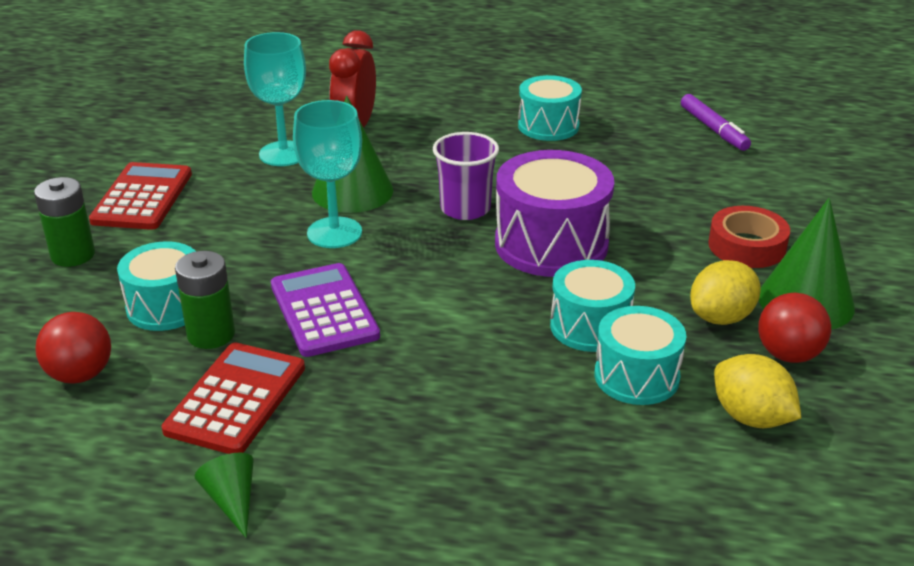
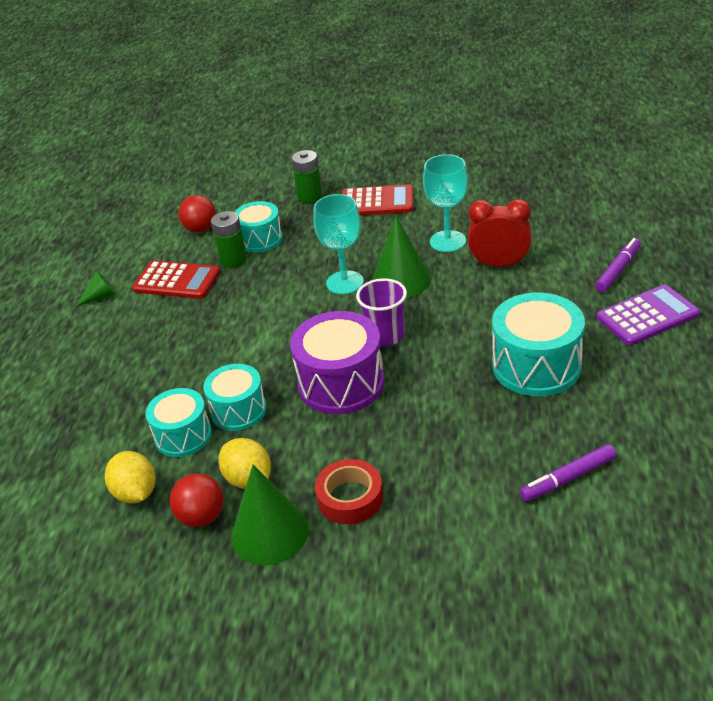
camera: 90 degrees right, 5 degrees up
(324, 311) = (256, 295): purple calculator -> purple calculator (647, 316)
(403, 69) = (618, 270): none -> purple marker
(548, 126) = (536, 366): turquoise drum -> turquoise drum, size x1.57
(751, 417) = (136, 493): yellow lemon -> yellow lemon turned 75 degrees counterclockwise

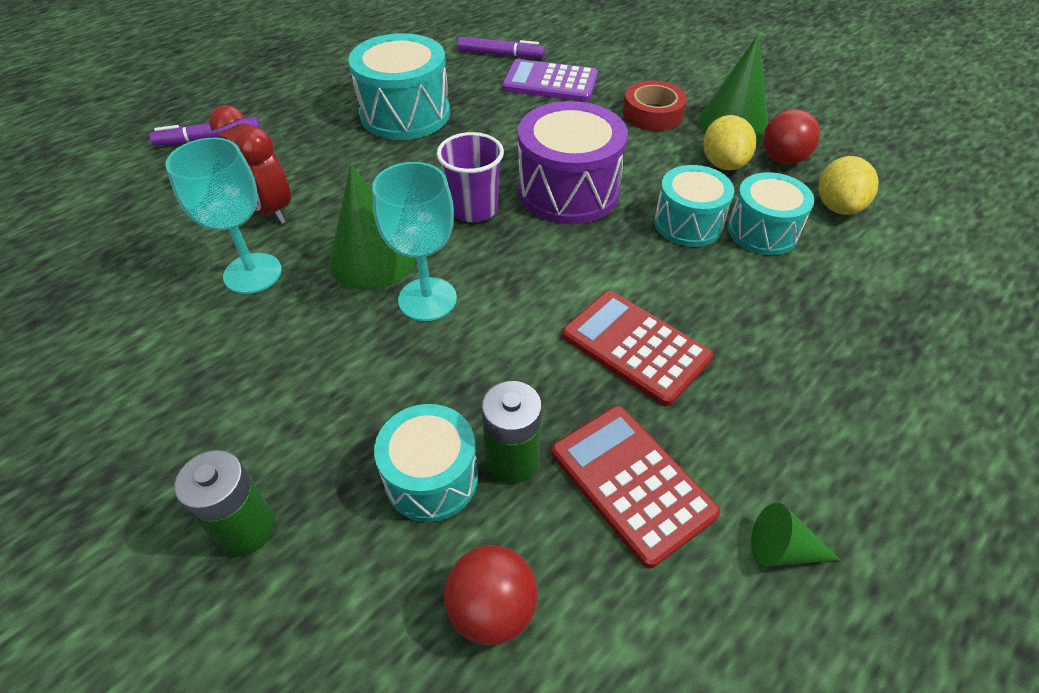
camera: 145 degrees left, 10 degrees up
(377, 202) = (199, 415): red calculator -> red calculator (635, 347)
(647, 316) = (273, 98): purple calculator -> purple calculator (550, 82)

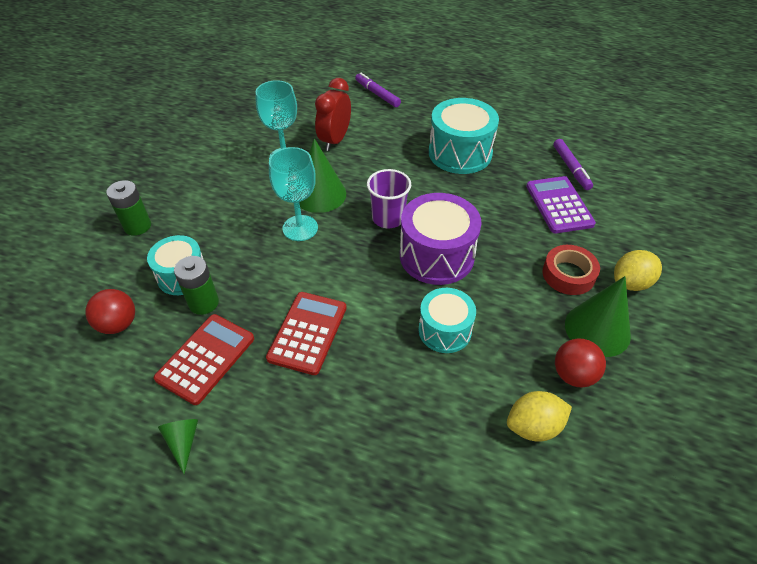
camera: 65 degrees right, 0 degrees up
(723, 164) = (535, 335): yellow lemon -> yellow lemon (631, 283)
(762, 231) = (465, 378): turquoise drum -> none

